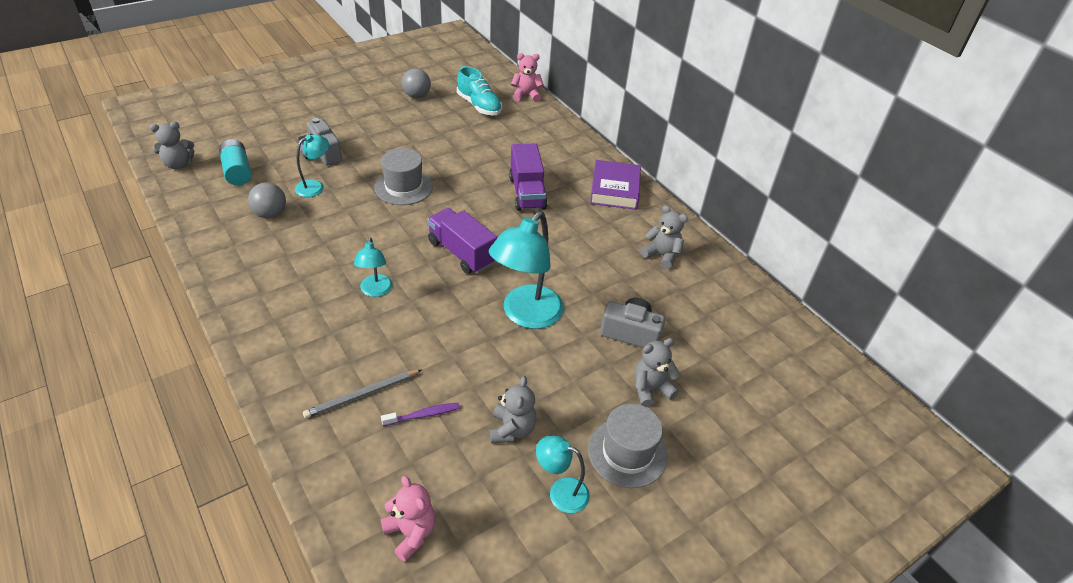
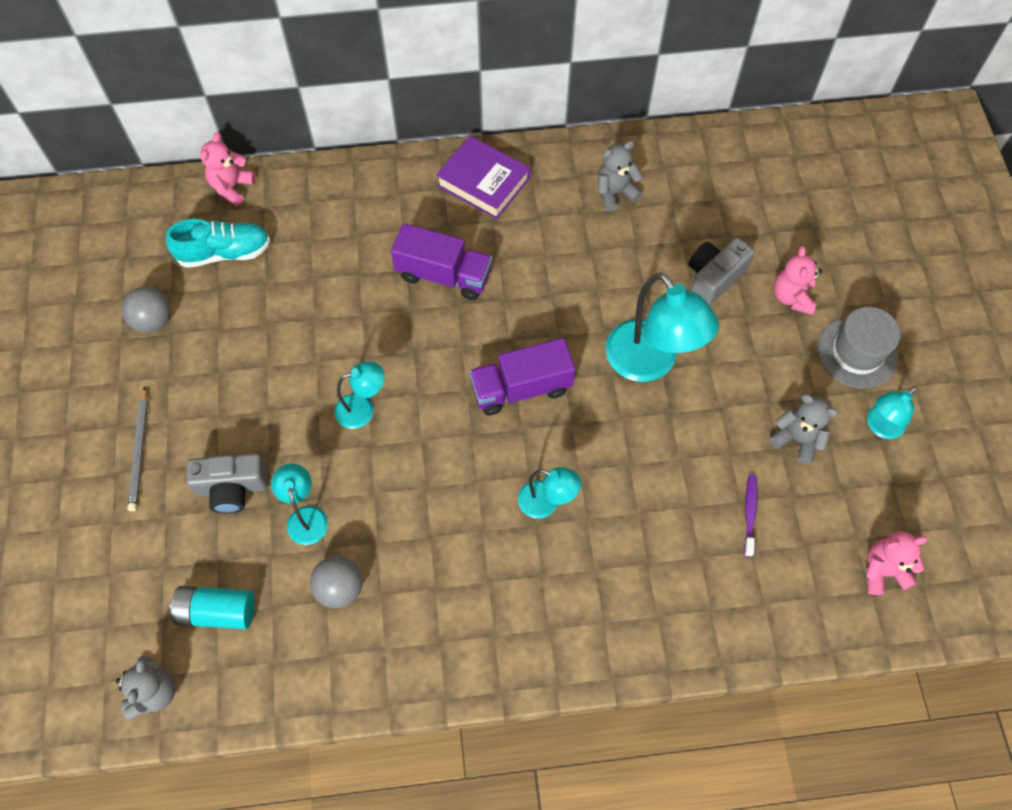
camera: 60 degrees left, 20 degrees up
(362, 395) = (702, 565): grey pencil -> grey pencil (140, 451)
(403, 187) = (363, 409): grey hat -> turquoise lamp
(650, 389) = (792, 297): grey teddy bear -> pink teddy bear

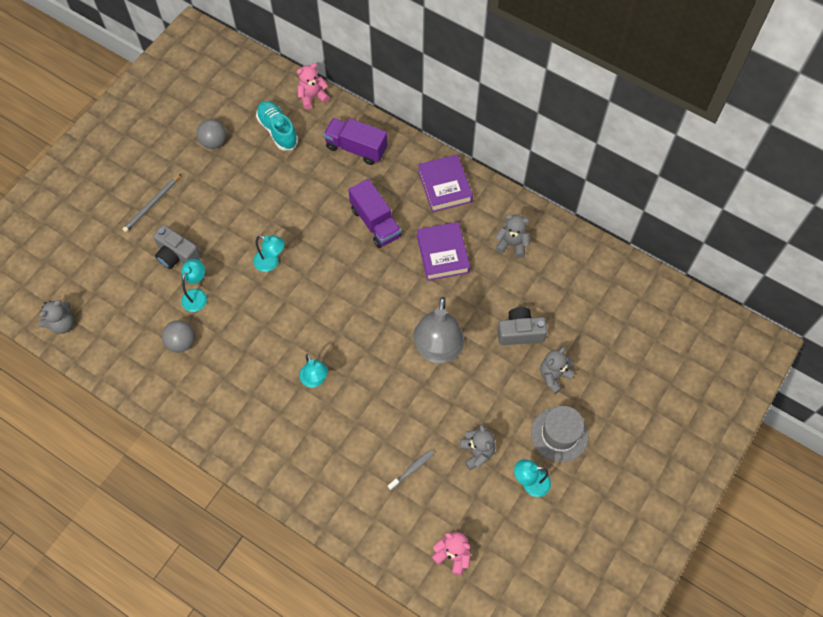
camera: 40 degrees right, 0 degrees up
(217, 611) = (119, 309): turquoise battery -> none
(224, 253) = (278, 130): turquoise shoe -> turquoise shoe turned 150 degrees counterclockwise
(521, 388) = (358, 312): purple truck -> purple truck (356, 148)
(552, 256) = (442, 254): none -> purple book
(650, 363) = (438, 351): turquoise lamp -> grey lamp
(749, 513) = (412, 469): purple toothbrush -> grey toothbrush
(792, 297) = (554, 376): pink teddy bear -> grey teddy bear

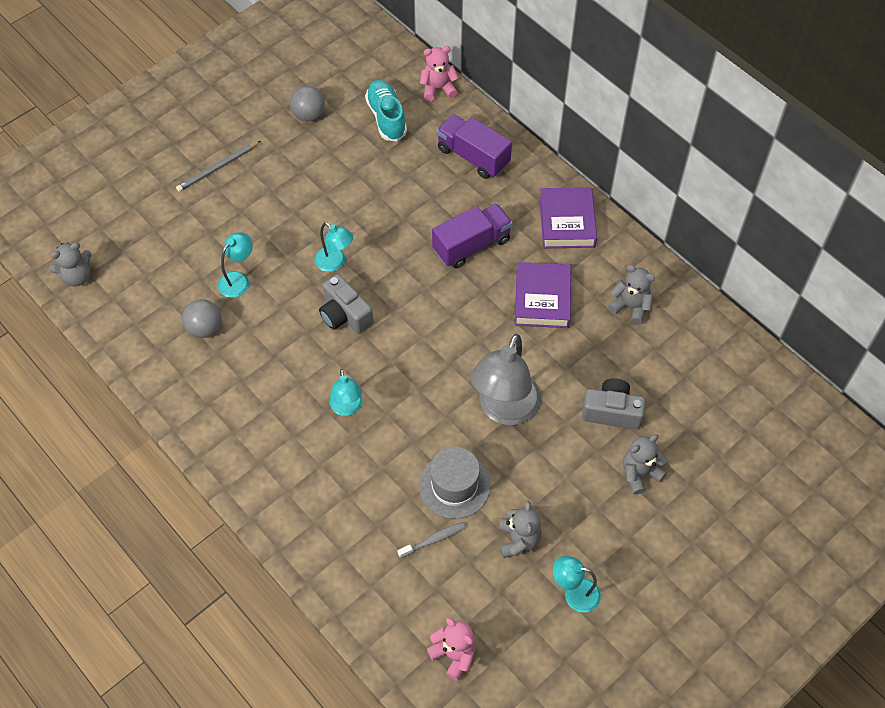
camera: 15 degrees right, 5 degrees down
(177, 255) = (229, 230): grey camera -> grey camera (345, 315)
(375, 222) = (471, 245): purple truck -> purple truck turned 105 degrees counterclockwise
(559, 434) = (627, 544): grey hat -> grey hat (454, 485)

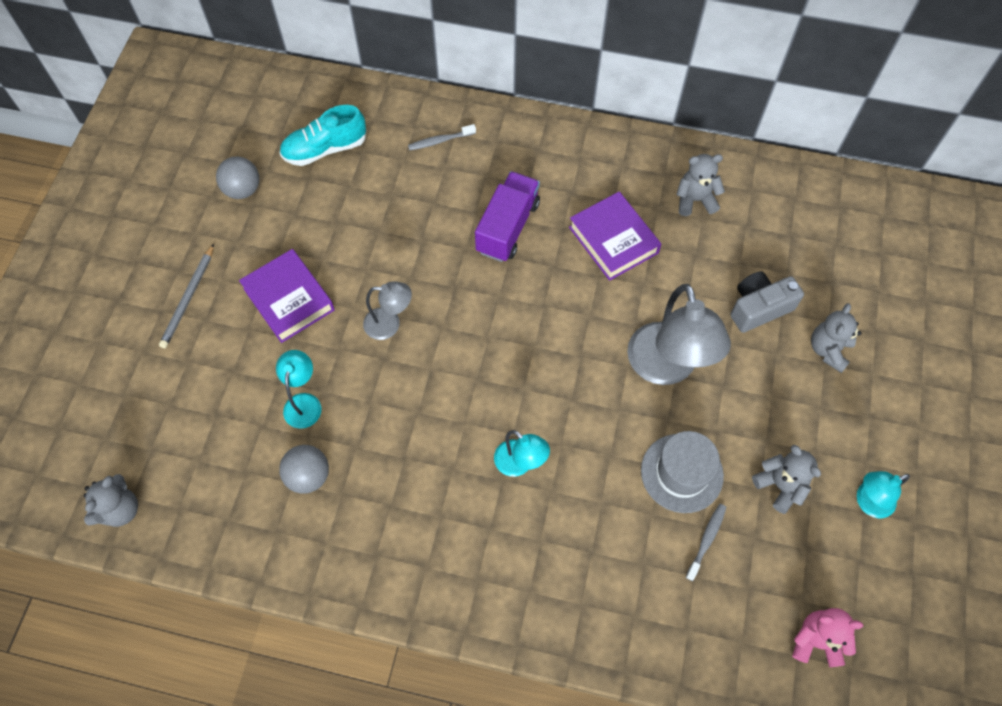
camera: 35 degrees left, 5 degrees up
(335, 263) = (390, 324): turquoise lamp -> grey lamp
(345, 315) = (441, 370): grey camera -> none
(386, 117) = (325, 149): turquoise shoe -> turquoise shoe turned 60 degrees counterclockwise
(438, 88) = (353, 93): pink teddy bear -> none
(473, 156) = (440, 141): purple truck -> grey toothbrush
(567, 222) = (576, 154): purple book -> purple book (289, 299)

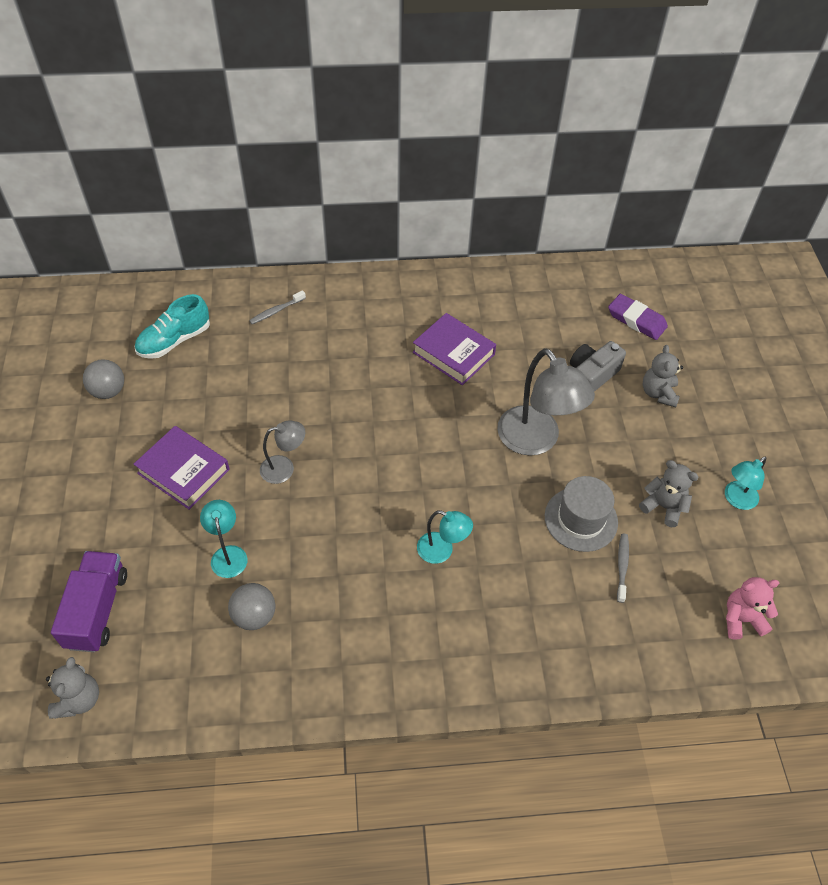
camera: 20 degrees left, 10 degrees down
(188, 298) = (86, 495): grey pencil -> none
(507, 227) = (360, 365): purple truck -> purple truck (97, 610)
(695, 200) = (508, 307): grey teddy bear -> none
(838, 253) = (636, 320): none -> purple eraser

